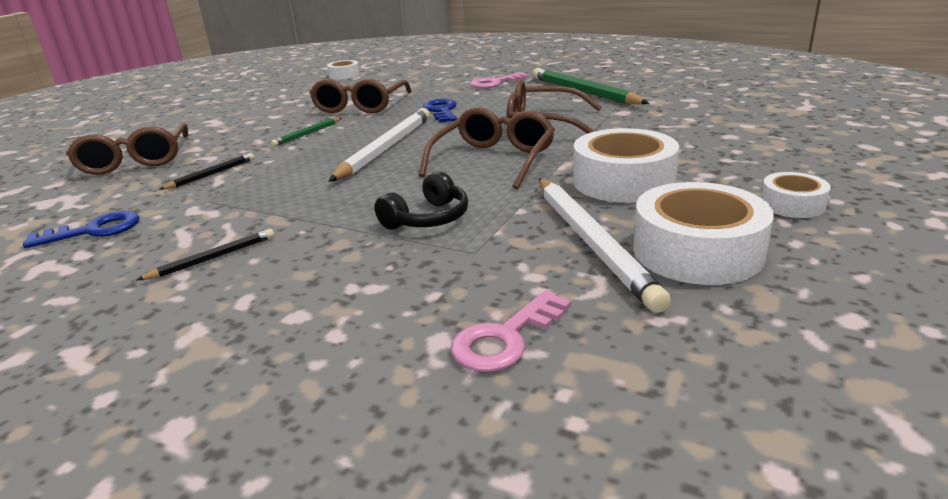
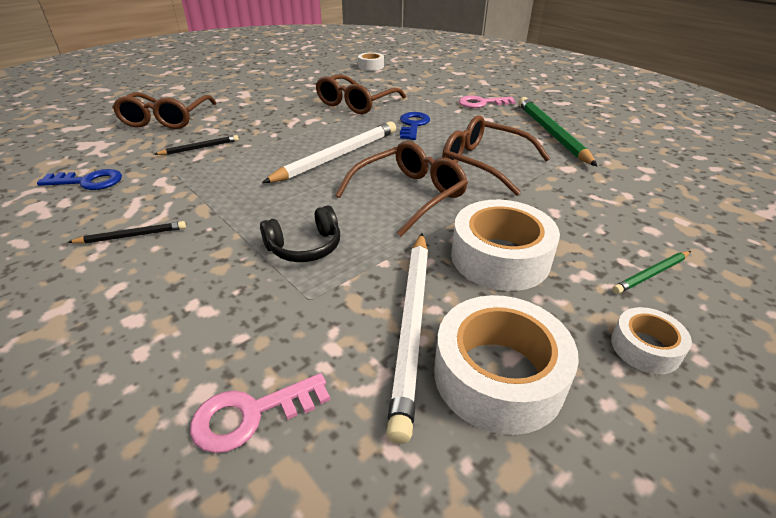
camera: 20 degrees right, 10 degrees up
(307, 134) = (295, 124): green pencil -> green pencil (651, 274)

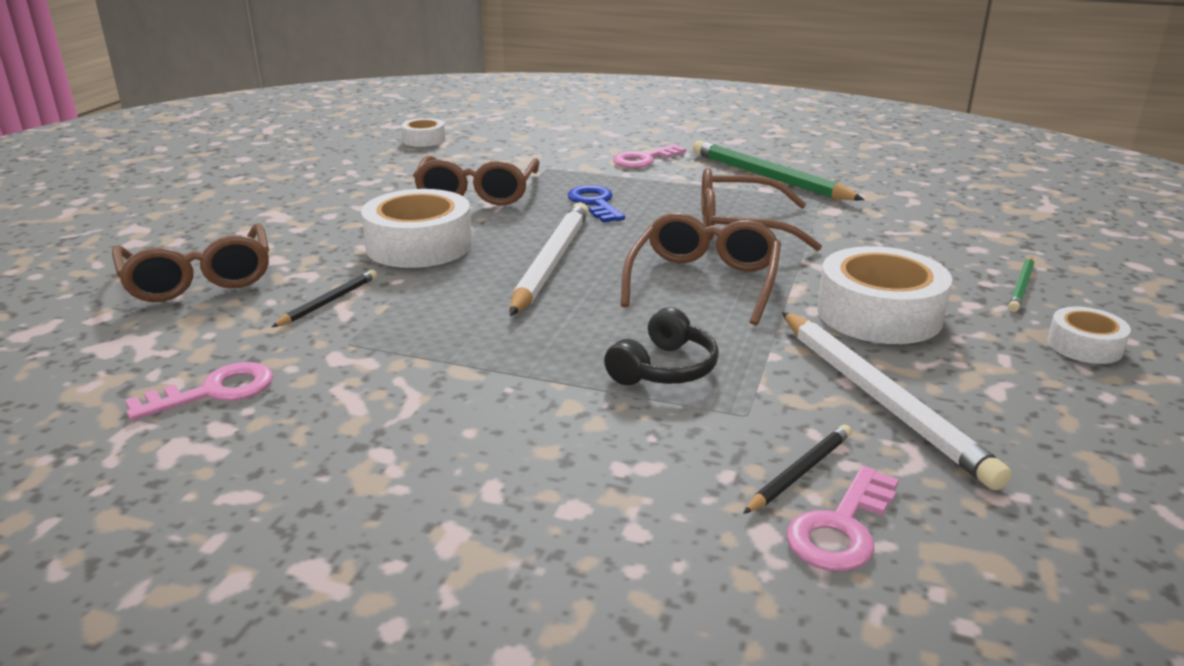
camera: 30 degrees left, 10 degrees down
(88, 181) = (214, 392): blue key -> pink key
(132, 236) = (412, 430): black pencil -> black pencil (800, 472)
(498, 375) = (1005, 409): white tape -> white tape (419, 245)

